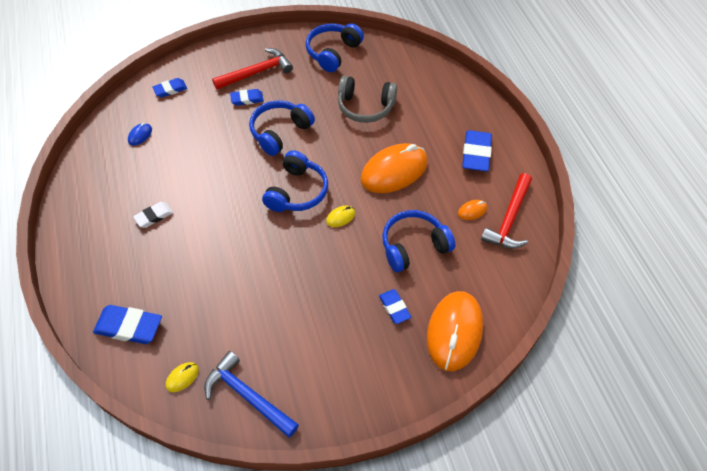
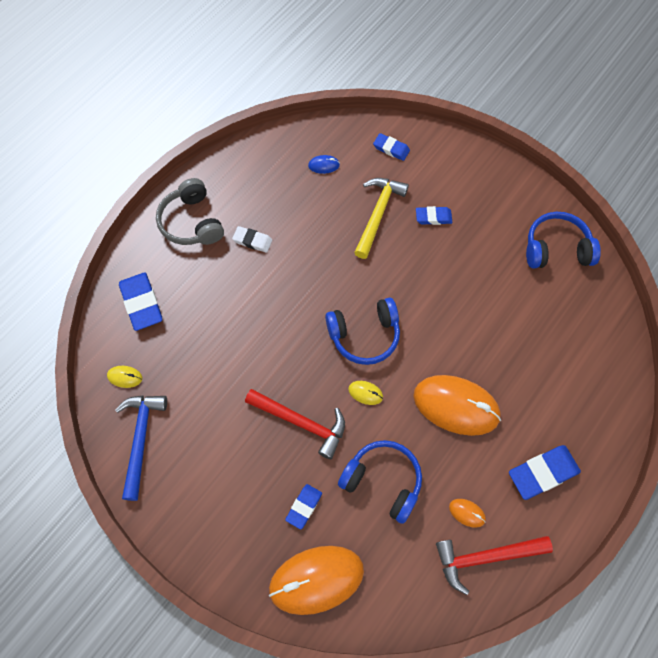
camera: 55 degrees right, 10 degrees up
(212, 128) = (377, 214): none -> yellow hammer
(247, 99) = (433, 217): blue eraser -> blue eraser turned 45 degrees counterclockwise
(256, 72) = (471, 201): red hammer -> red hammer (301, 422)
(280, 132) = (418, 273): blue headphones -> none
(365, 107) = (513, 326): grey headphones -> grey headphones (192, 222)

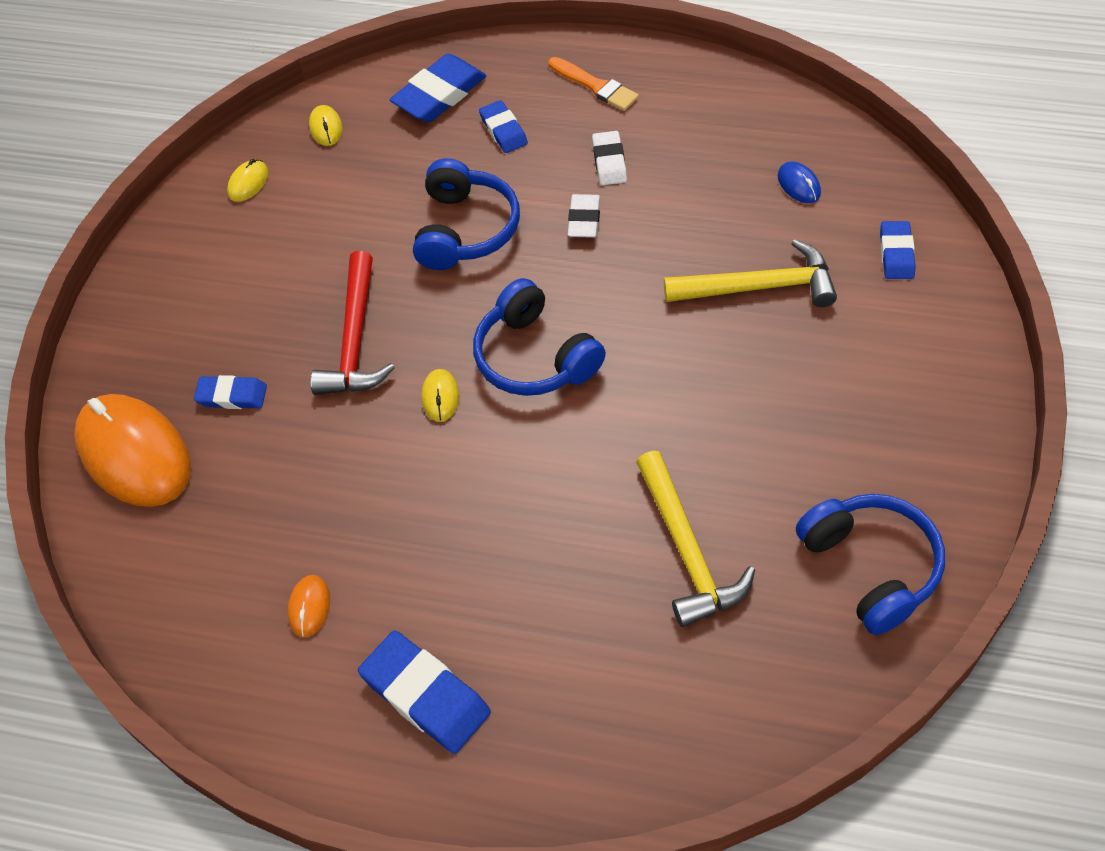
camera: 70 degrees right, 10 degrees down
(140, 440) = (248, 183): blue hammer -> yellow mouse
(192, 222) = (595, 86): grey headphones -> orange brush
(286, 271) = (584, 219): none -> white eraser
(383, 481) = (310, 475): blue headphones -> blue headphones (465, 229)
(433, 217) = (806, 361): blue eraser -> blue eraser (503, 130)
(456, 406) = (481, 524): orange mouse -> none
(486, 557) = (248, 660): red hammer -> none
(514, 318) = (687, 550): none -> yellow hammer

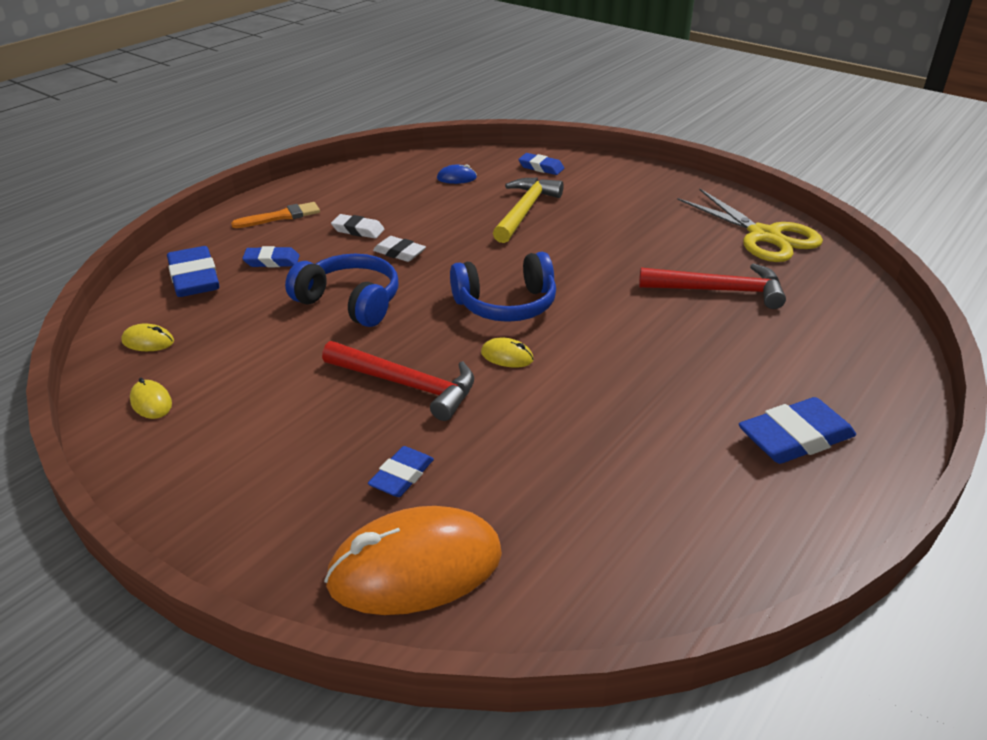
camera: 70 degrees left, 20 degrees down
(309, 607) = (677, 483): orange mouse -> none
(687, 550) = (719, 290): yellow hammer -> red hammer
(871, 567) = (764, 236): blue headphones -> yellow scissors

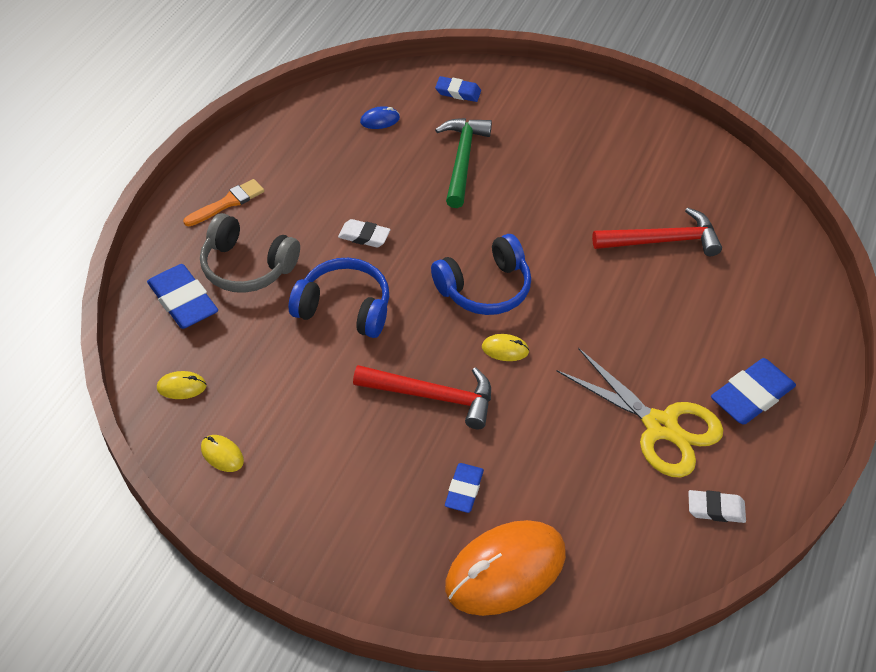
camera: 15 degrees left, 15 degrees up
(272, 261) = (247, 266): blue eraser -> grey headphones
(358, 230) = (312, 211): white eraser -> white eraser (715, 509)
(524, 211) = (462, 160): yellow hammer -> green hammer
(764, 236) = (687, 163): yellow scissors -> yellow scissors (660, 427)

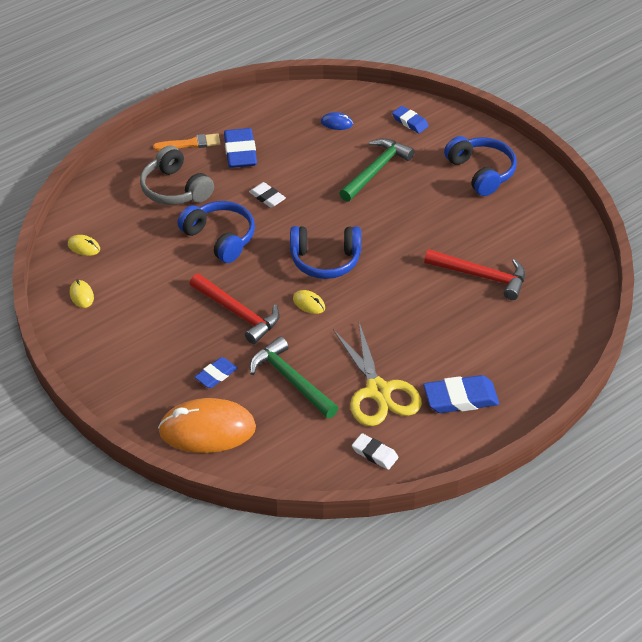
camera: 30 degrees right, 5 degrees down
(183, 301) = (119, 196): blue eraser -> blue eraser (240, 152)
(555, 457) = (291, 380): none -> green hammer
(573, 123) = (481, 172): none -> blue headphones

